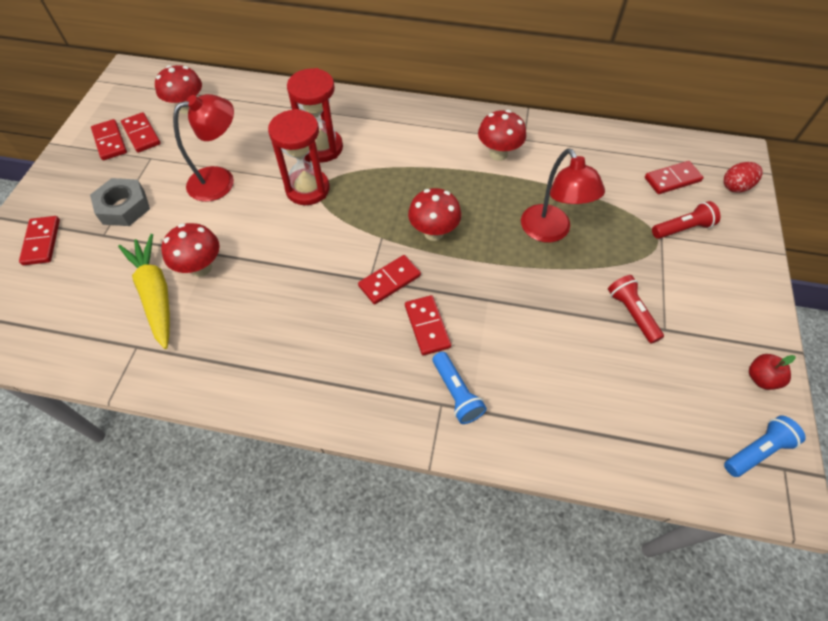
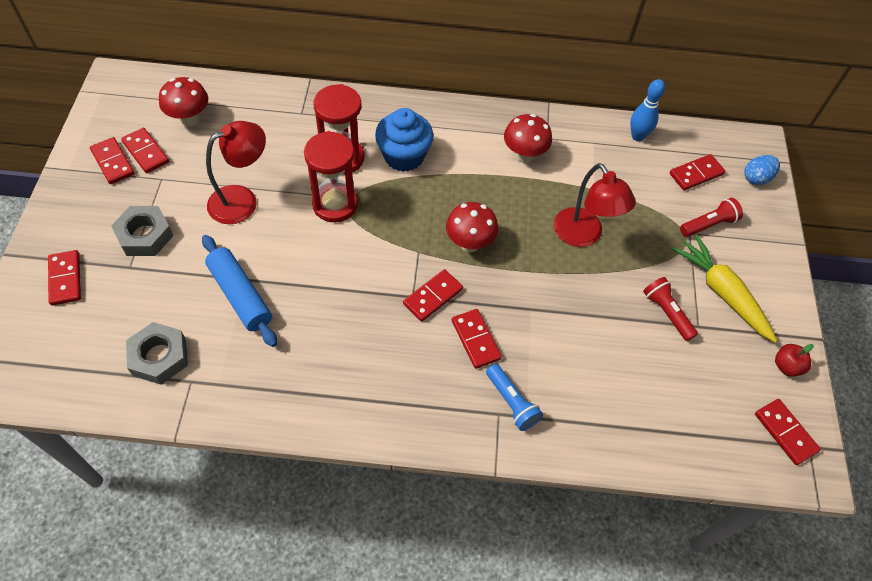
camera: 10 degrees left, 0 degrees up
(111, 320) = (159, 357): none -> grey nut
(156, 294) = (199, 327): yellow carrot -> yellow carrot (722, 293)
(201, 267) = (240, 295): red mushroom -> blue rolling pin
(381, 149) = (404, 156): none -> blue cupcake
(614, 142) = (637, 136): none -> blue bowling pin
(735, 187) = (756, 178): red egg -> blue egg
(756, 450) = (785, 432): blue flashlight -> red domino

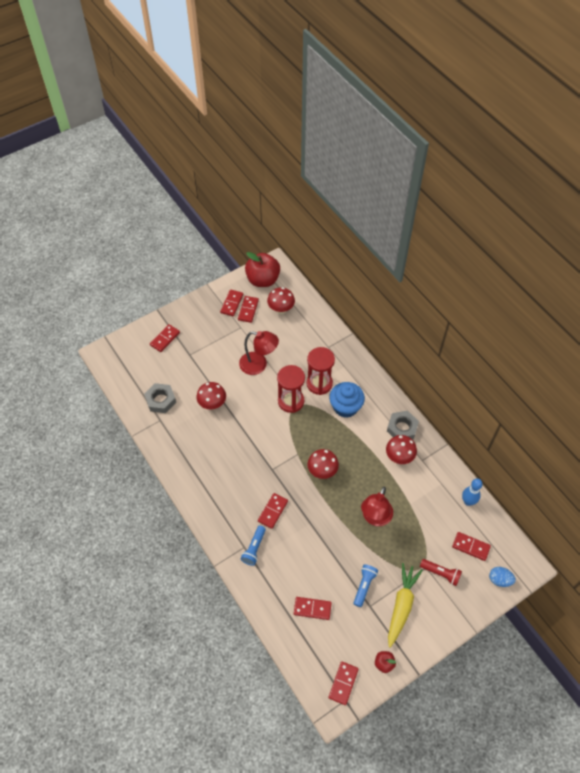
camera: 55 degrees right, 0 degrees up
(121, 105) = (263, 280): none -> red apple
(145, 235) = (208, 346): grey nut -> grey nut (402, 428)
(240, 295) = (212, 404): blue rolling pin -> red mushroom
(433, 297) = (279, 477): red domino -> red domino (312, 609)
(666, 313) = (364, 586): red flashlight -> blue flashlight

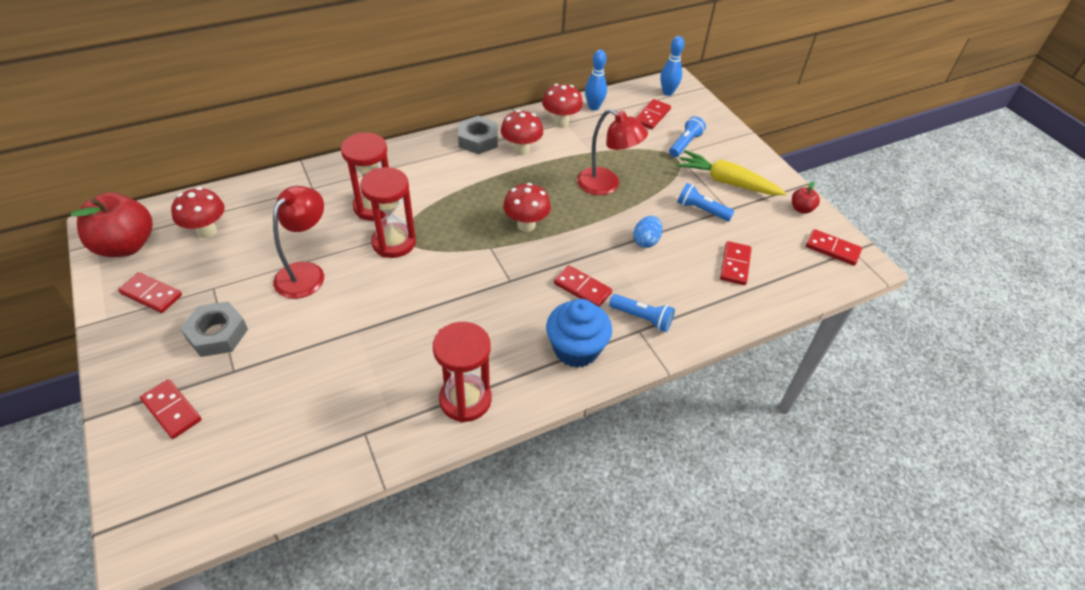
camera: 85 degrees left, 10 degrees down
(161, 400) = (319, 428): grey nut -> grey nut (217, 334)
(184, 461) = (465, 400): none -> red hourglass
(212, 404) = (360, 345): red mushroom -> red mushroom (561, 122)
(248, 310) = (180, 273): red domino -> none
(345, 407) = (426, 186): blue cupcake -> blue cupcake (576, 349)
(441, 573) = (685, 144): red flashlight -> blue flashlight
(499, 580) = (693, 104): blue egg -> blue egg (646, 241)
(509, 558) = (667, 92): none -> blue bowling pin

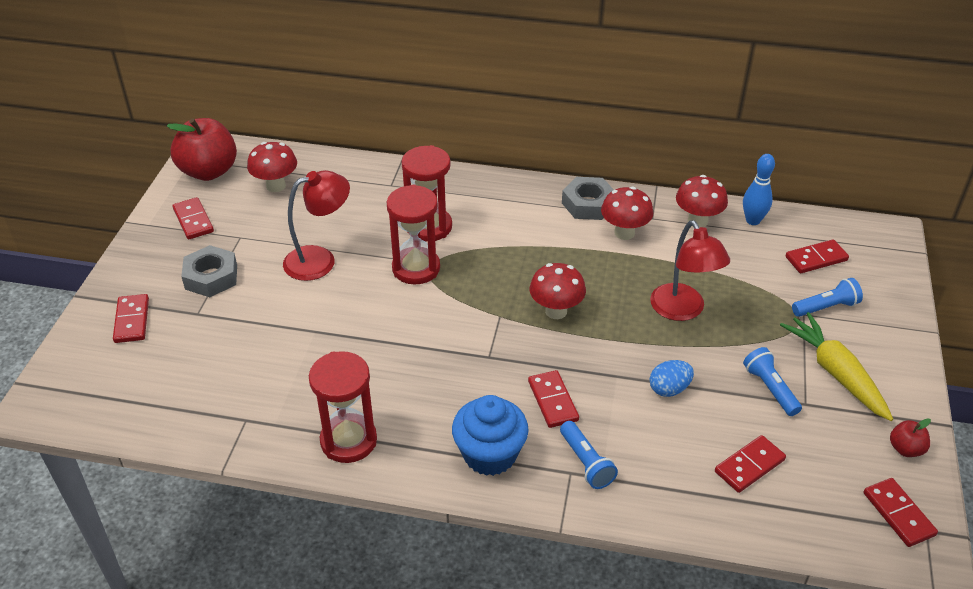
camera: 40 degrees right, 5 degrees down
(667, 92) = (865, 240): blue bowling pin -> none

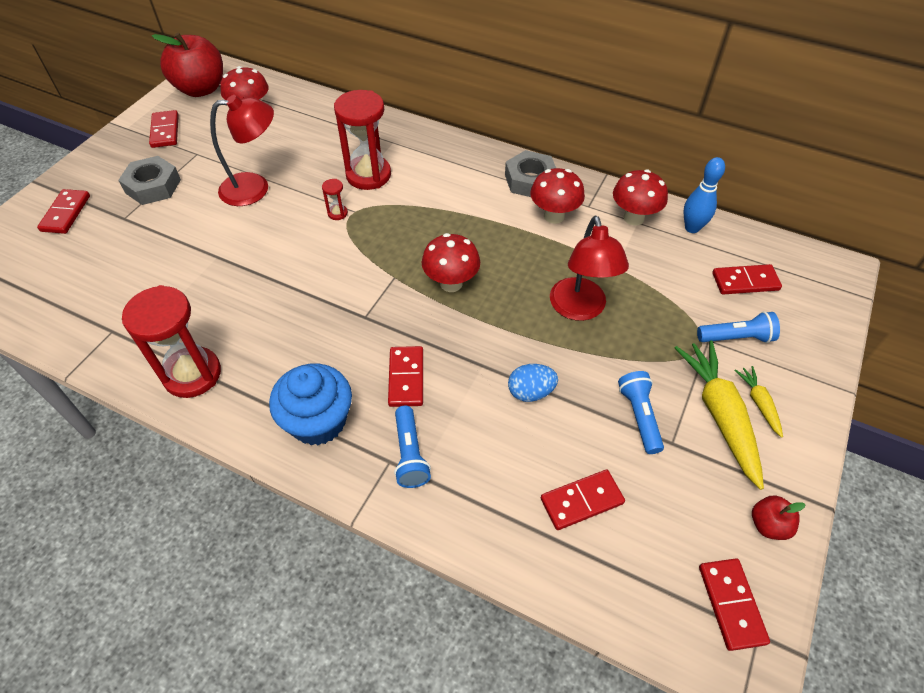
camera: 15 degrees right, 10 degrees up
(416, 268) = (337, 213): red hourglass -> red hourglass, size x0.42
(864, 357) = (759, 403): none -> yellow carrot

